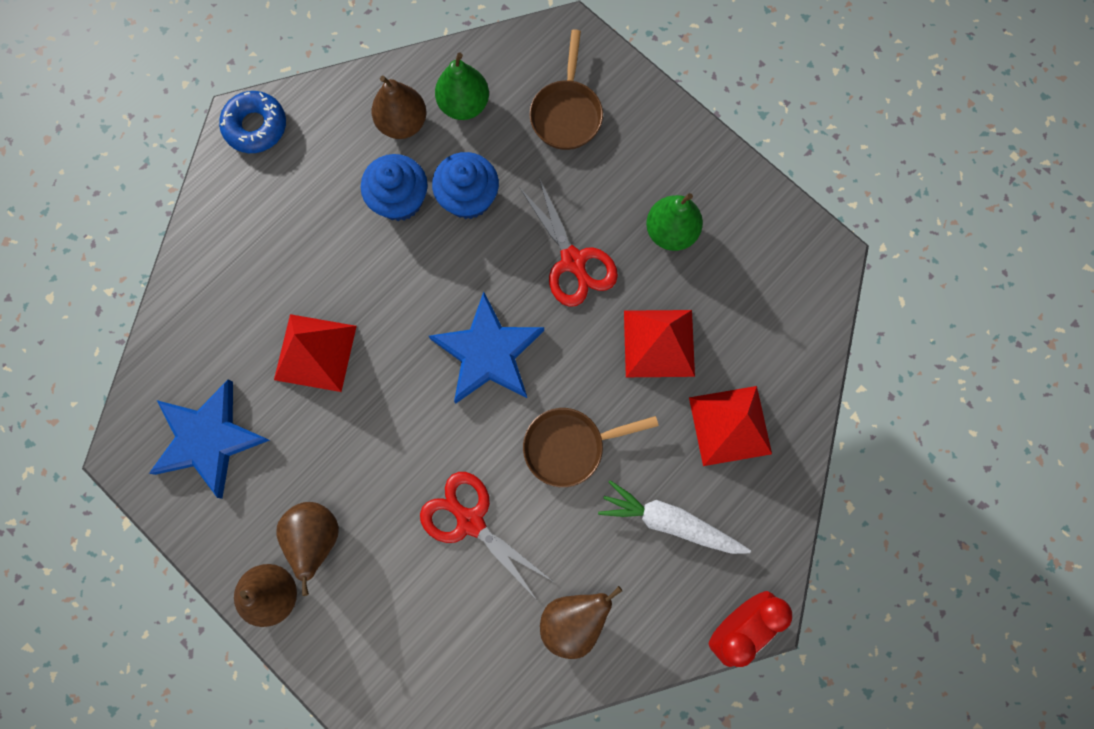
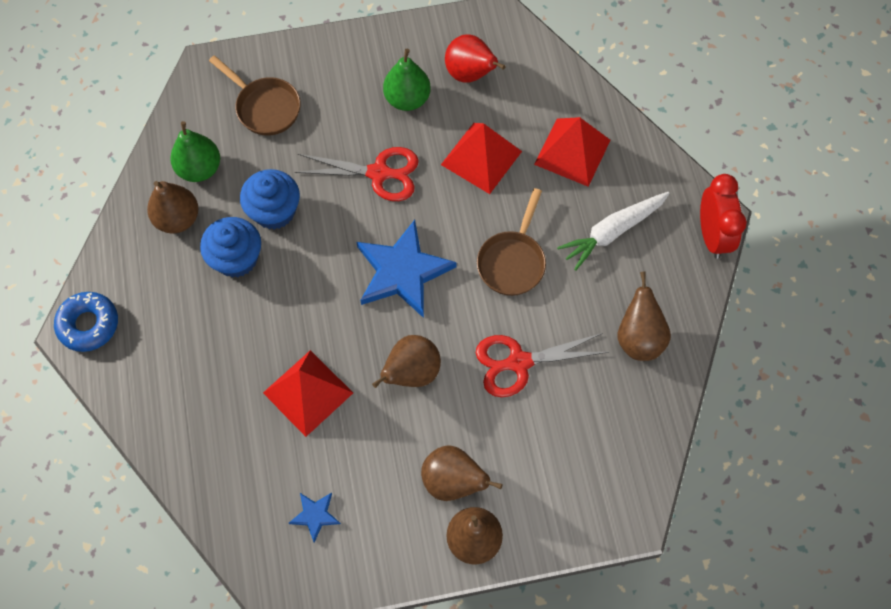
camera: 55 degrees left, 10 degrees down
(208, 439) = (315, 515): blue star -> blue star, size x0.46
(394, 430) = (411, 373): none -> brown pear
(743, 271) = (470, 74): none -> red pear

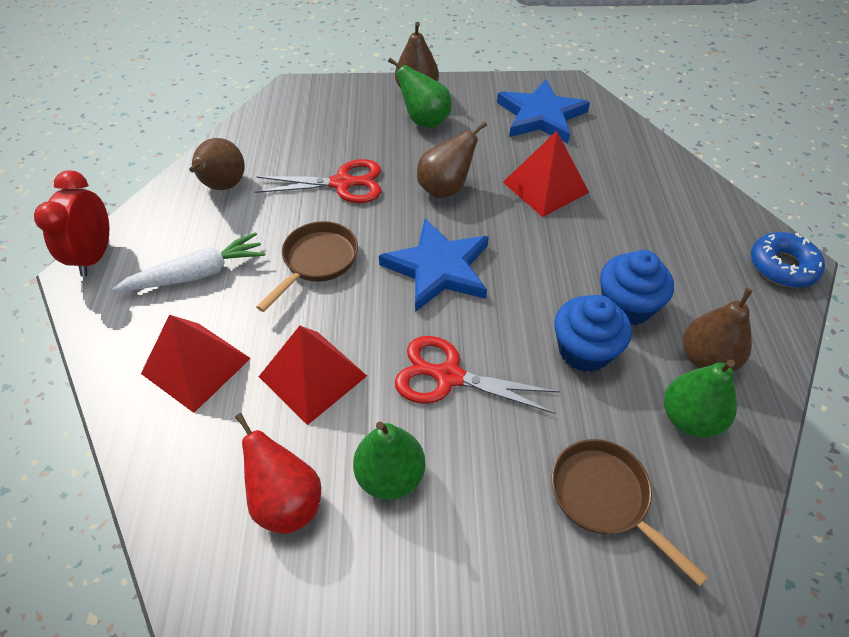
camera: 170 degrees left, 15 degrees down
(315, 515) = (541, 116): blue star -> blue star, size x2.17
(453, 481) = (424, 121): brown pear -> green pear

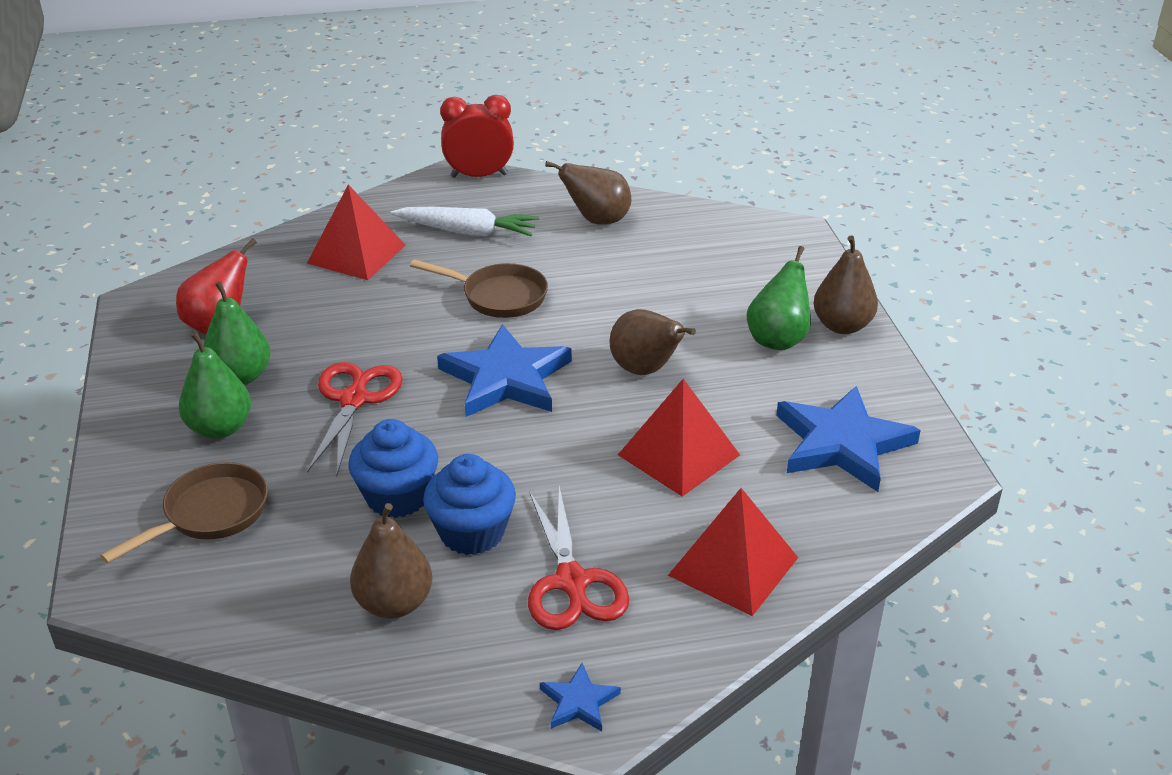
camera: 80 degrees right, 15 degrees down
(197, 274) = (467, 231): white carrot -> white carrot turned 45 degrees counterclockwise
(312, 376) = (349, 317): red pyramid -> red pyramid (733, 566)
(343, 183) = (628, 294): red scissors -> red scissors (572, 582)
(689, 418) = (305, 583): green pear -> green pear (220, 428)
(782, 266) = (579, 702): blue donut -> blue star

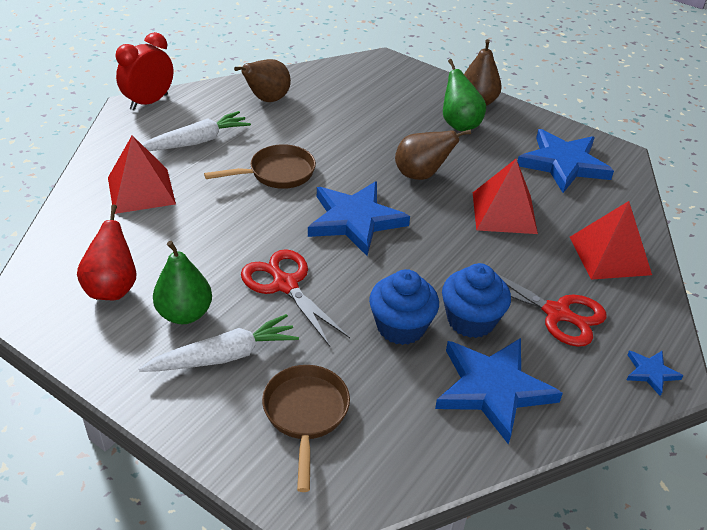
camera: 45 degrees left, 5 degrees up
(220, 428) = (224, 356): green pear -> white carrot
(394, 603) = (493, 389): brown pear -> blue star

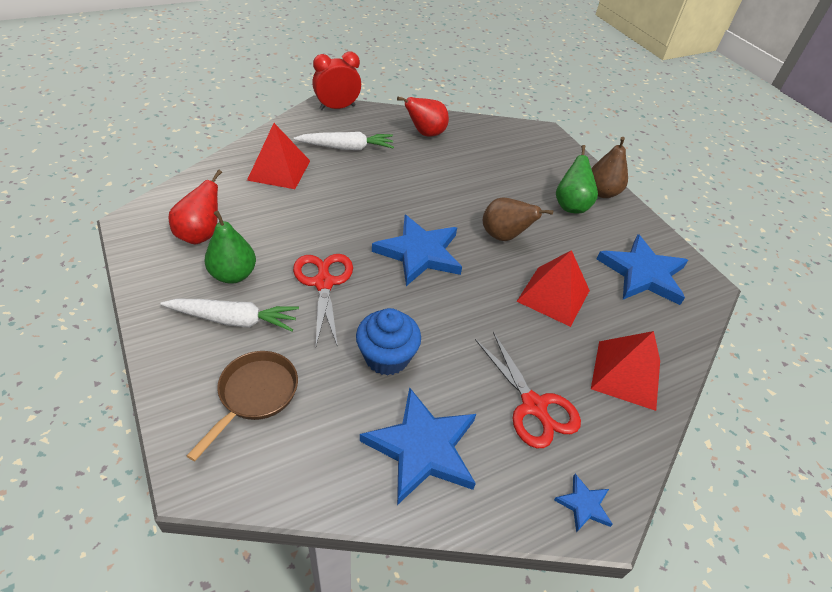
camera: 25 degrees right, 5 degrees up
(267, 100) = (425, 133): brown pear -> red pear
(277, 173) = (388, 193): brown pan -> none
(471, 320) = (450, 378): blue cupcake -> none

